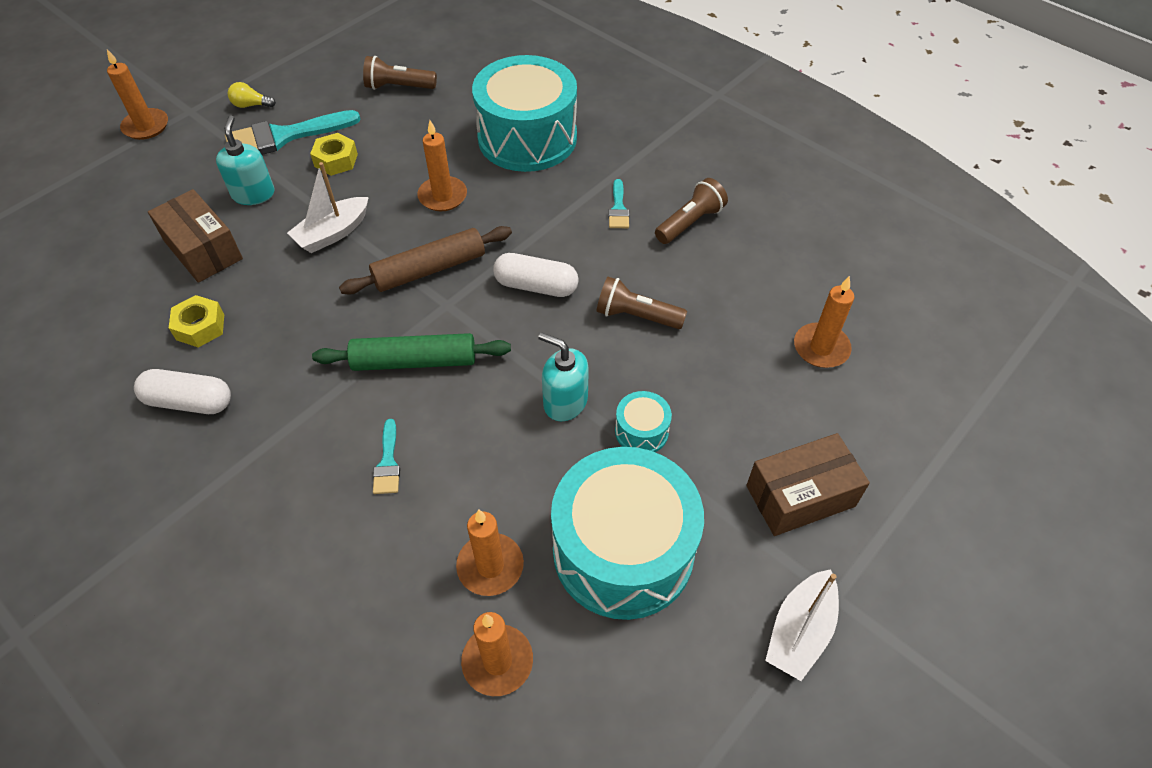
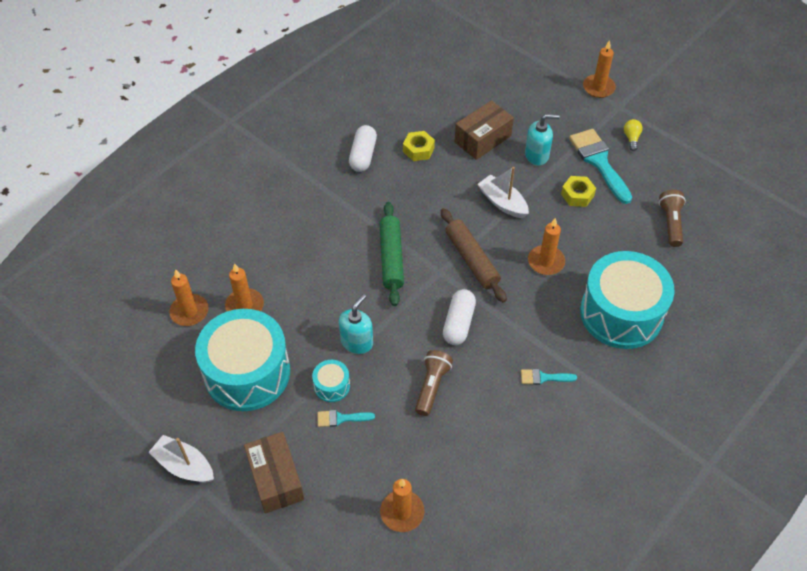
camera: 90 degrees right, 0 degrees up
(388, 463) = (316, 252): turquoise brush -> turquoise brush (341, 418)
(690, 222) = (532, 429): brown flashlight -> none

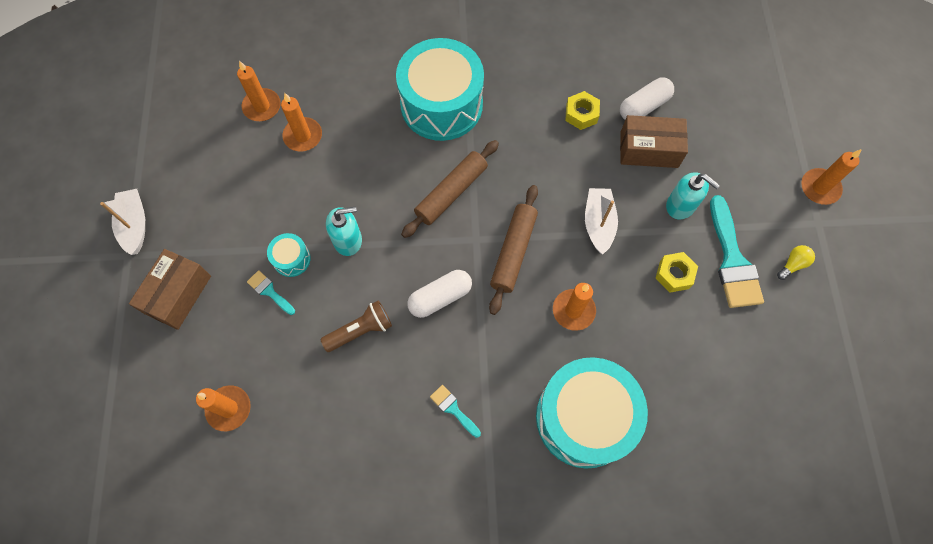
camera: 45 degrees right, 15 degrees up
(247, 373) = (248, 192): turquoise drum -> turquoise drum (441, 104)
(363, 155) = (529, 81): white capsule -> white capsule (644, 106)
(391, 258) = (451, 193): green rolling pin -> brown rolling pin
(599, 162) = (732, 260): turquoise brush -> turquoise brush turned 150 degrees clockwise
(670, 223) = (731, 379): brown flashlight -> none

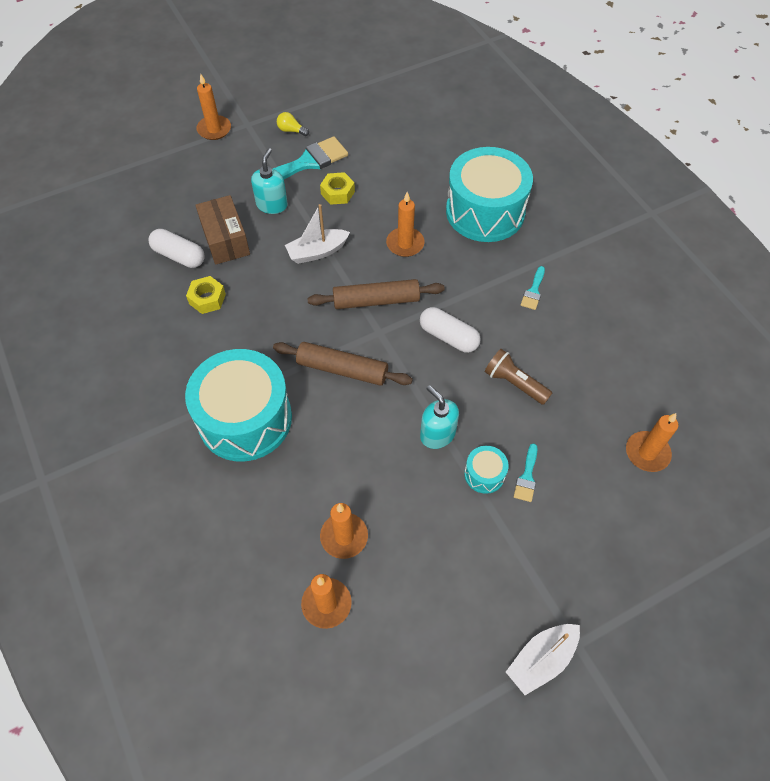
camera: 115 degrees left, 10 degrees down
(178, 294) = (582, 562): brown box -> none

